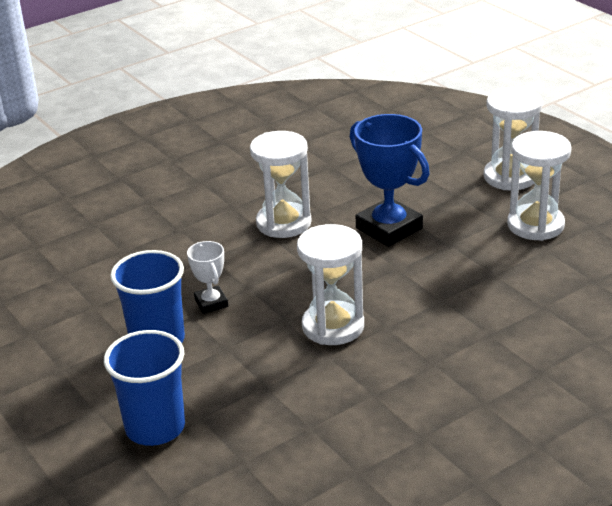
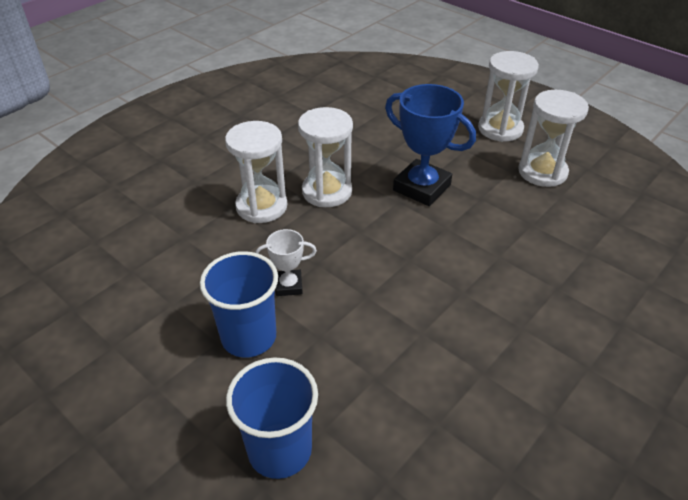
camera: 15 degrees left, 10 degrees up
(211, 303) = (288, 285): white trophy -> white trophy turned 60 degrees counterclockwise
(333, 326) = (413, 297): white hourglass -> white hourglass (261, 206)

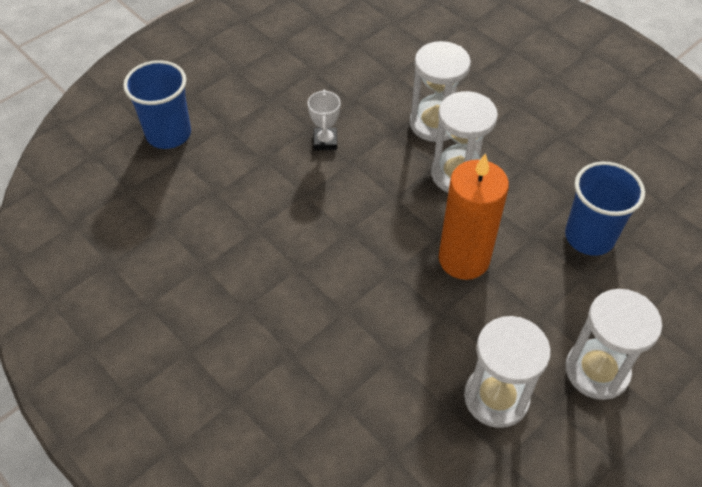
camera: 95 degrees right, 10 degrees up
(249, 337) = (272, 117): blue cup -> blue cup (589, 237)
(422, 187) = (464, 259): blue trophy -> orange candle

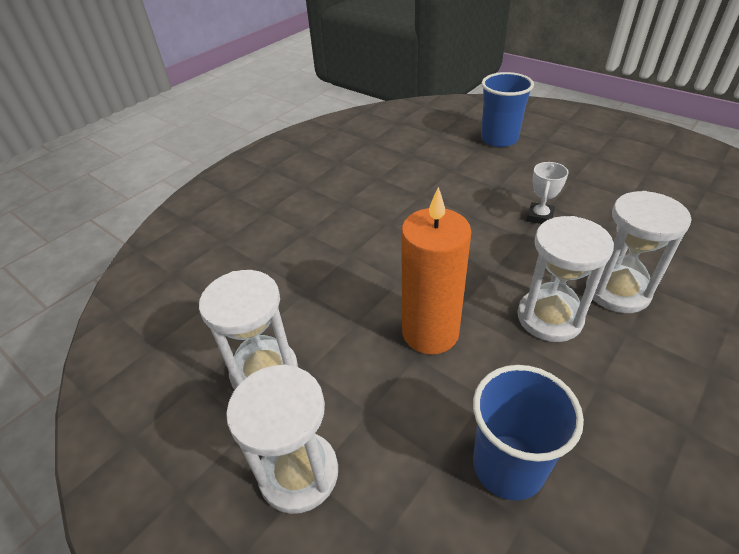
camera: 85 degrees right, 10 degrees down
(325, 141) = (540, 216): white trophy -> white trophy turned 60 degrees counterclockwise

